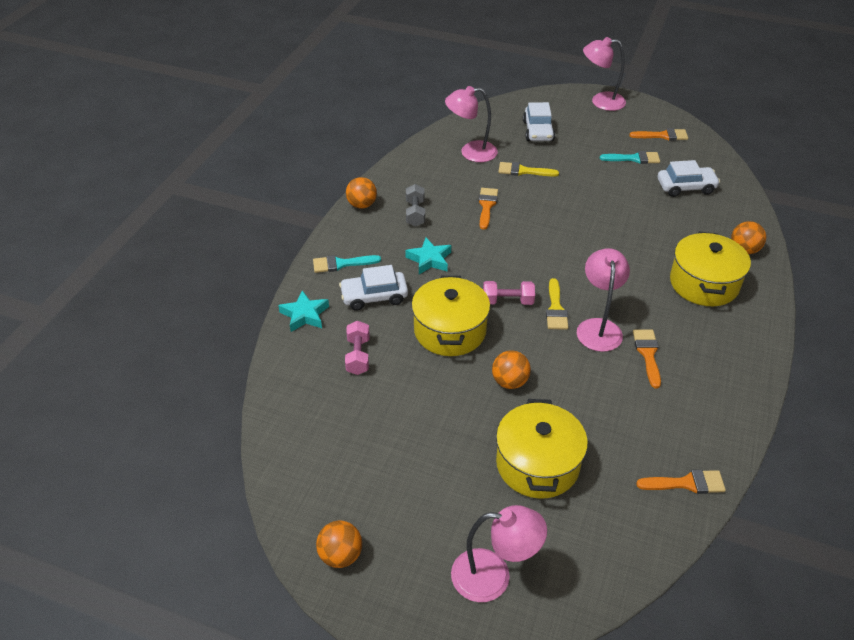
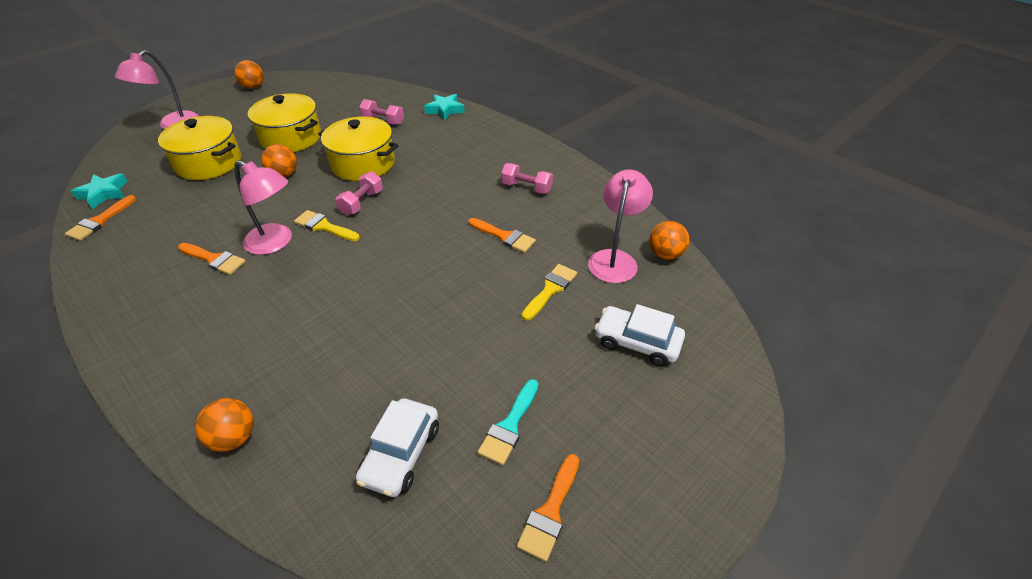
camera: 115 degrees right, 0 degrees up
(341, 264) = (487, 135): turquoise brush -> none
(362, 205) = (561, 162): orange ball -> orange ball (665, 254)
(374, 296) = (435, 140): white car -> none
(415, 213) = (526, 188): grey dumbbell -> pink dumbbell
(429, 260) = (454, 177): turquoise star -> turquoise star (104, 193)
(601, 101) = (701, 473): pink lamp -> none
(704, 283) = (234, 355): yellow pot -> yellow pot (291, 138)

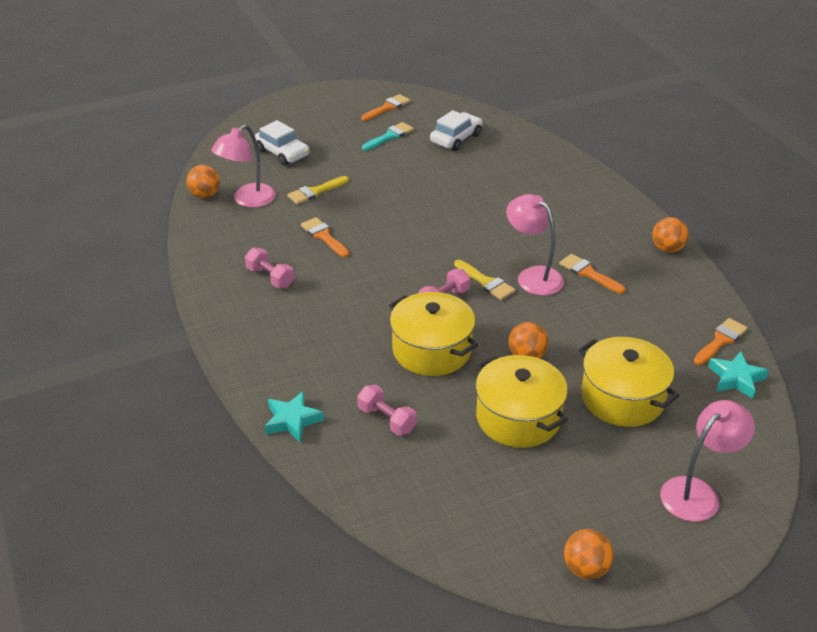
camera: 160 degrees left, 5 degrees down
(234, 438) = (553, 162): orange ball -> orange ball (667, 248)

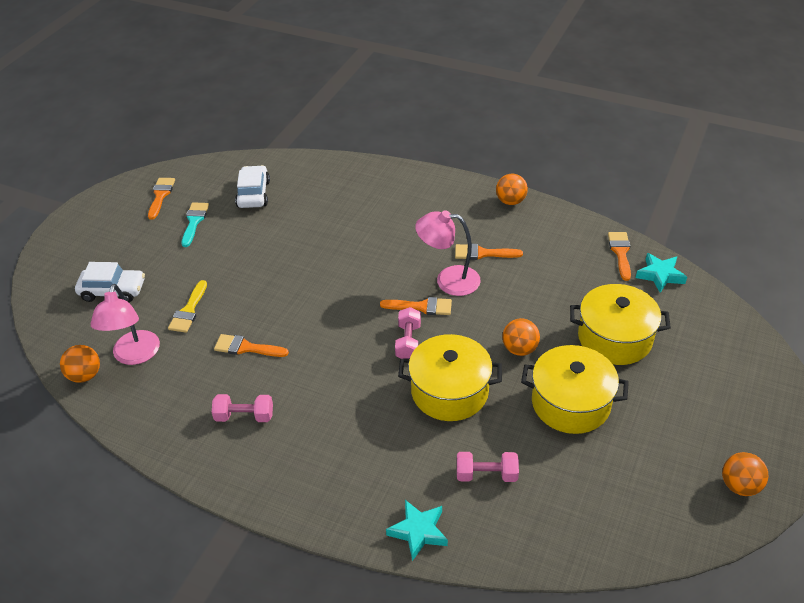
camera: 40 degrees left, 5 degrees up
(486, 282) = (421, 307): yellow brush -> orange brush
(697, 492) = (733, 376): pink lamp -> none

